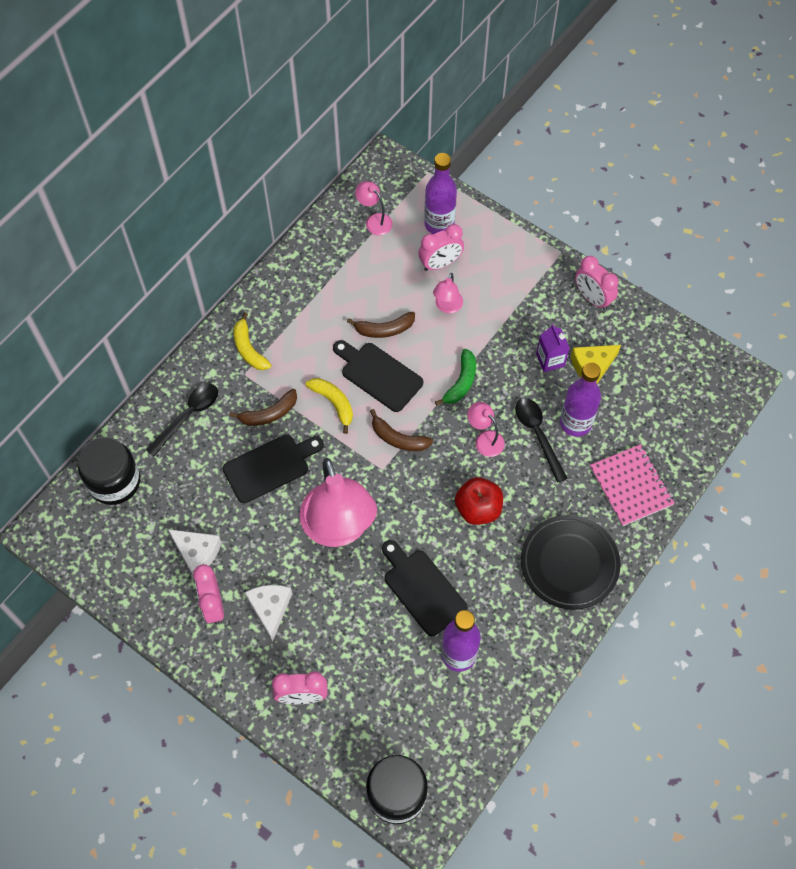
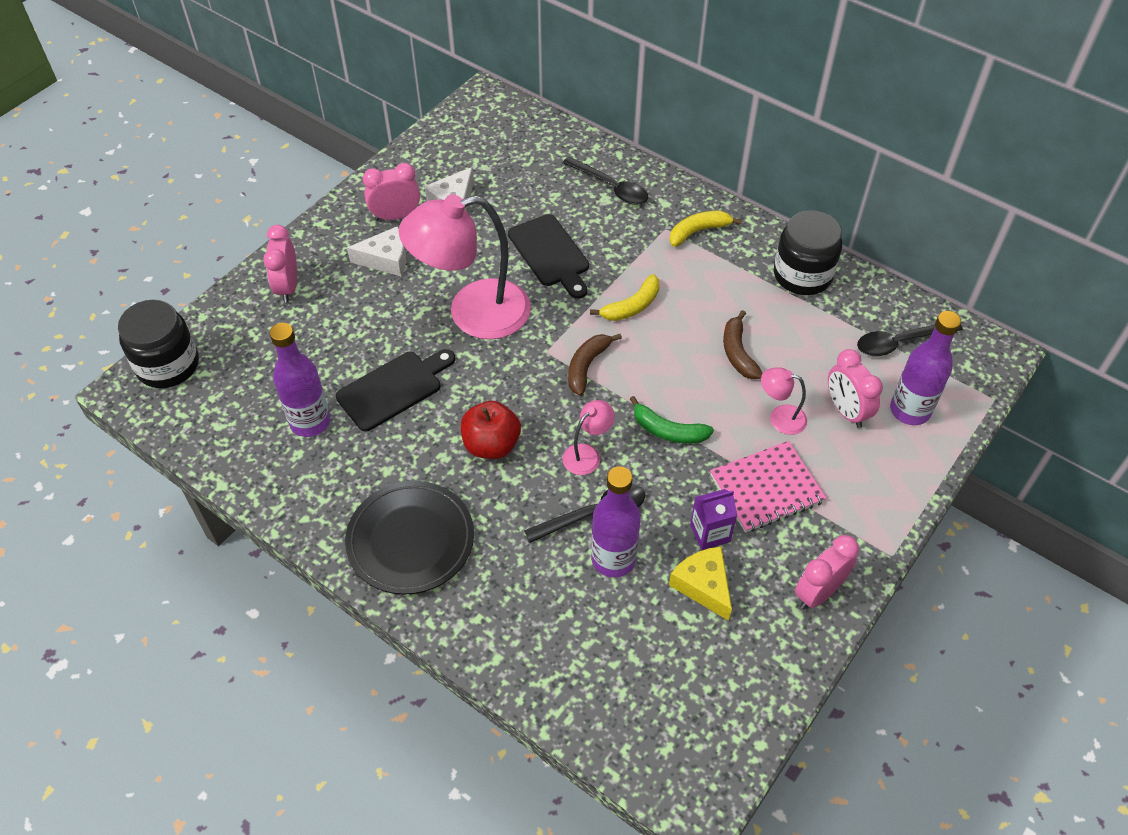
camera: 90 degrees right, 10 degrees down
(114, 481) = (535, 139): black jar -> black jar (802, 275)
(269, 414) = (616, 251): brown banana -> none
(374, 221) = (900, 342): pink lamp -> black spoon
(379, 375) = (673, 347): black cutting board -> none
(631, 486) = (517, 622): pink notebook -> pink notebook (766, 488)

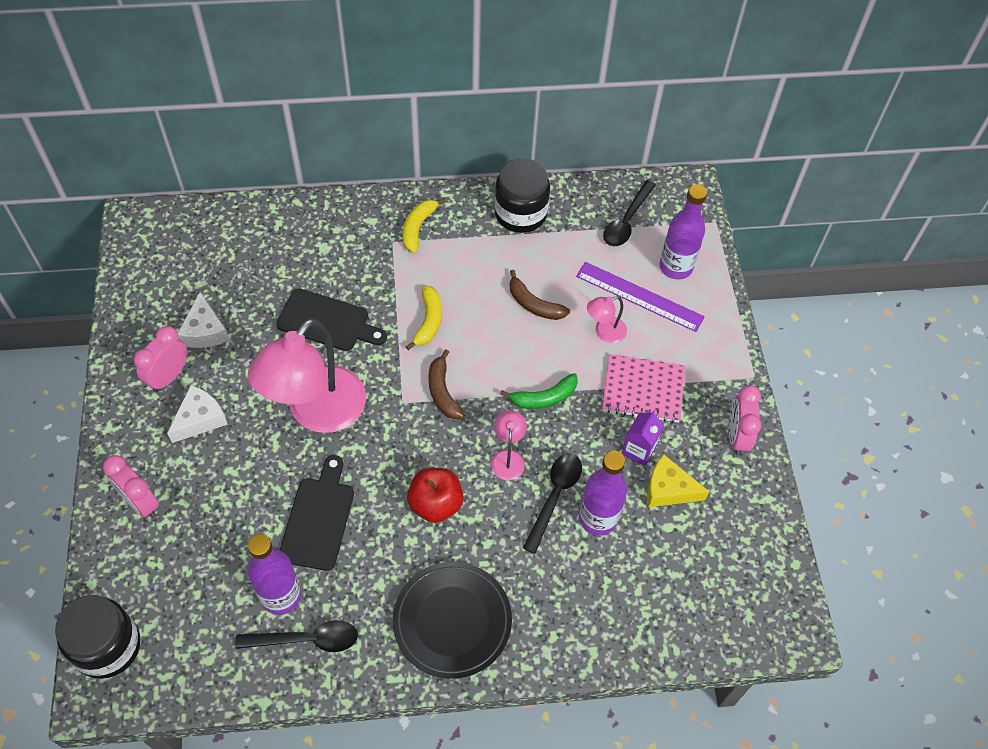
camera: 45 degrees left, 5 degrees up
(611, 187) = (318, 234): black spoon -> black spoon (306, 639)
(766, 488) = (643, 390): pink notebook -> pink notebook turned 75 degrees clockwise
(846, 411) = (639, 296): pink clock -> purple ruler

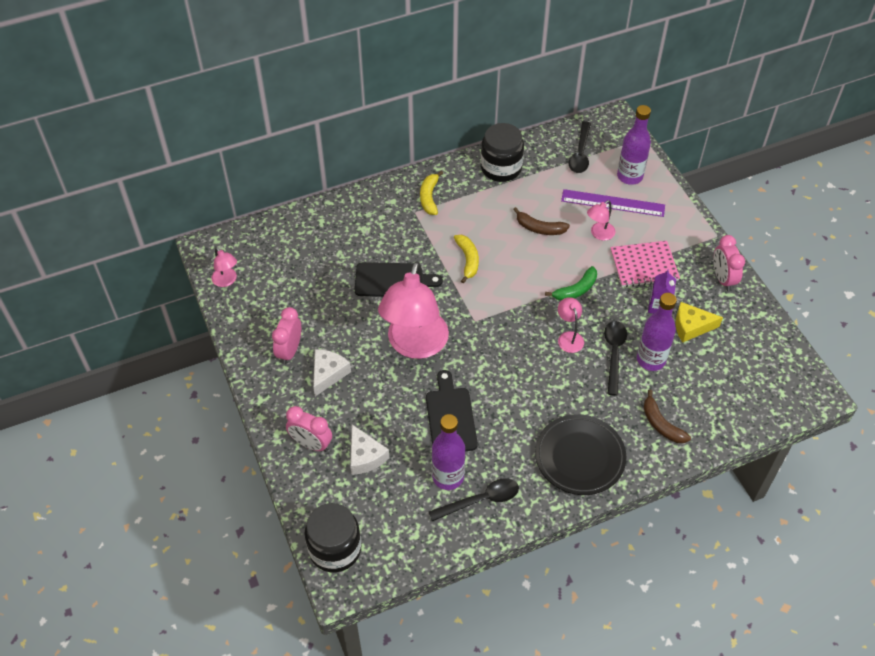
camera: 15 degrees left, 5 degrees down
(137, 268) = (227, 281): none -> pink lamp
(205, 331) = (302, 312): white cheese -> white cheese (365, 456)
(435, 504) = (531, 383): red apple -> none
(442, 392) = (501, 306): brown banana -> brown banana (661, 424)

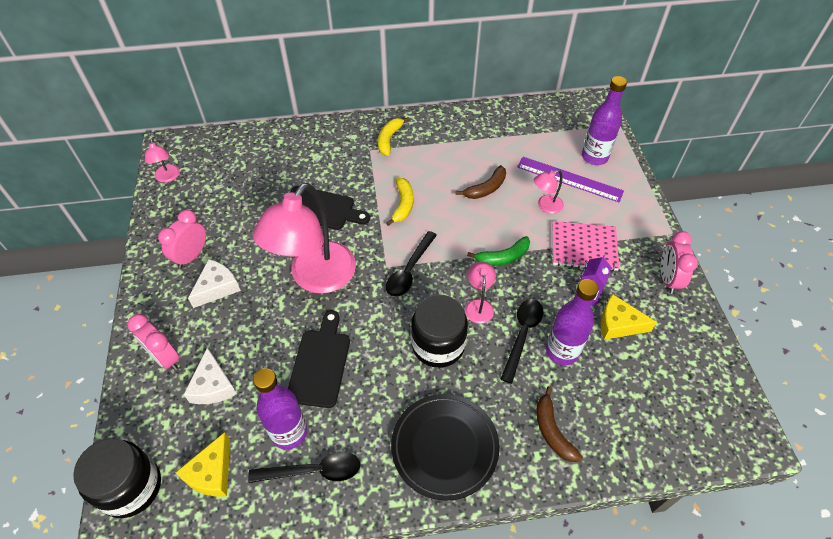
camera: 15 degrees right, 0 degrees up
(397, 522) = (211, 473): none -> yellow cheese
(501, 168) = (468, 126): black jar -> black jar (438, 345)
(539, 228) = (486, 189): brown banana -> brown banana turned 75 degrees counterclockwise
(580, 154) = (550, 127): black spoon -> black spoon (409, 270)

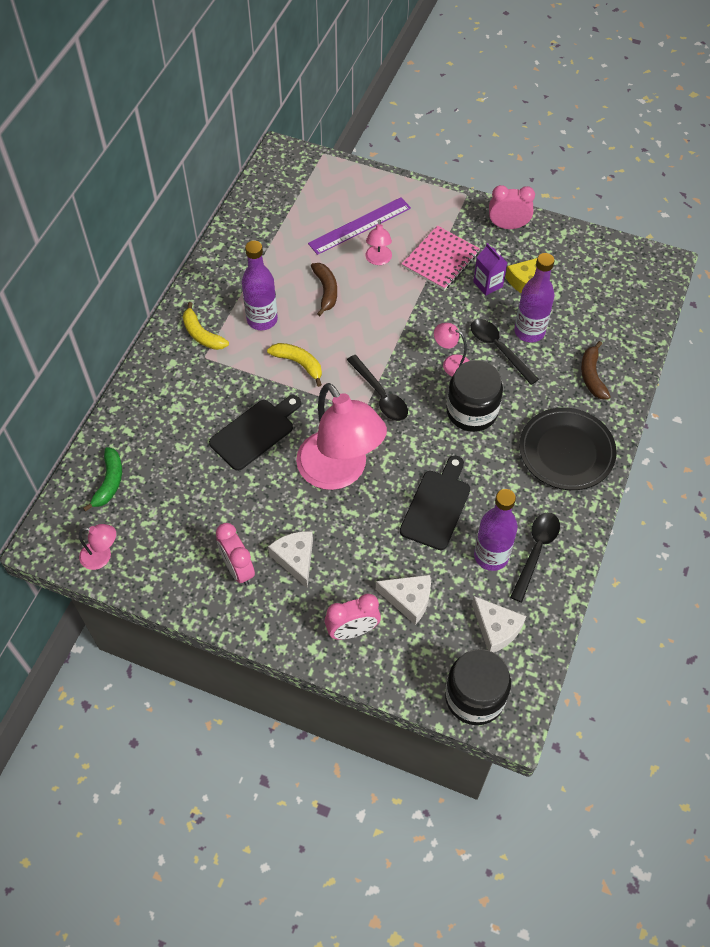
camera: 60 degrees left, 5 degrees up
(211, 473) = (496, 629): yellow cheese -> white cheese
(320, 364) = (437, 506): black cutting board -> black cutting board turned 75 degrees clockwise
(503, 257) = (413, 320): green banana -> green banana (109, 482)
(552, 431) = (592, 376): brown banana -> brown banana turned 75 degrees clockwise
(594, 157) = (347, 193): purple bottle -> purple bottle (262, 319)
(667, 279) = (508, 226): pink clock -> pink clock turned 150 degrees clockwise

